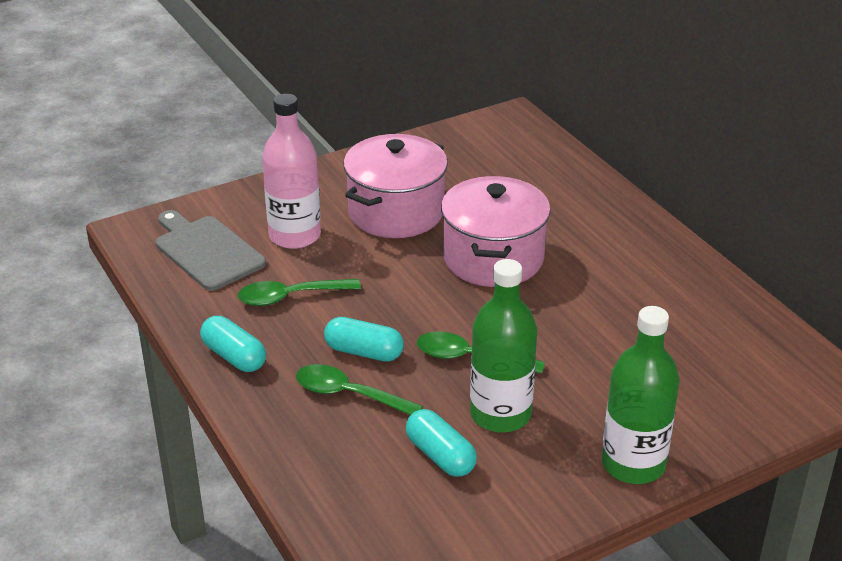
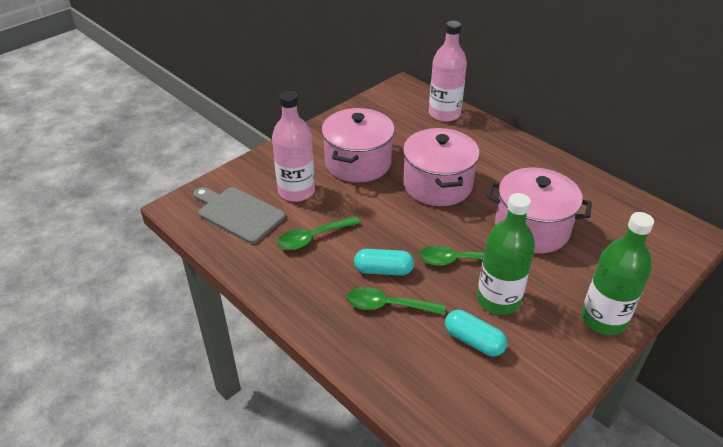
camera: 15 degrees left, 5 degrees up
(234, 356) = (292, 292): turquoise capsule -> none
(554, 164) = (444, 114): none -> pink bottle
(597, 336) = (531, 228): none -> pink pot

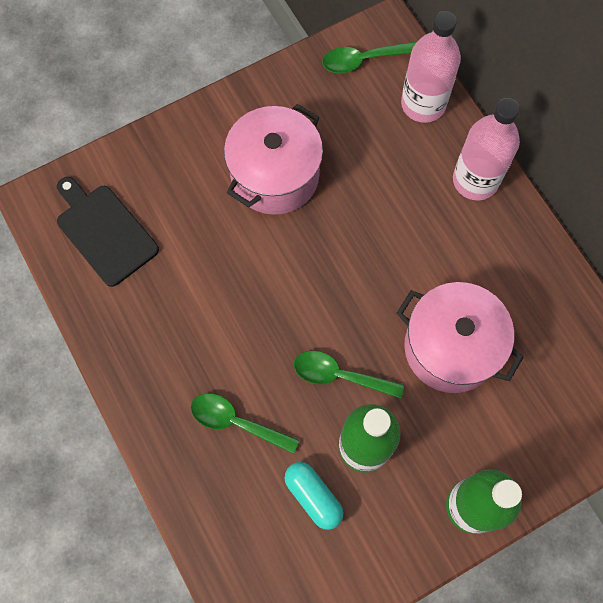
camera: 15 degrees right, 30 degrees up
(238, 213) = (104, 232): grey cutting board -> black cutting board
(296, 191) = (183, 210): pink bottle -> pink bottle (475, 180)
(313, 238) = (182, 295): green spoon -> green spoon (363, 60)
(383, 270) = (248, 368): turquoise capsule -> none
(437, 185) = (363, 242): pink pot -> none

